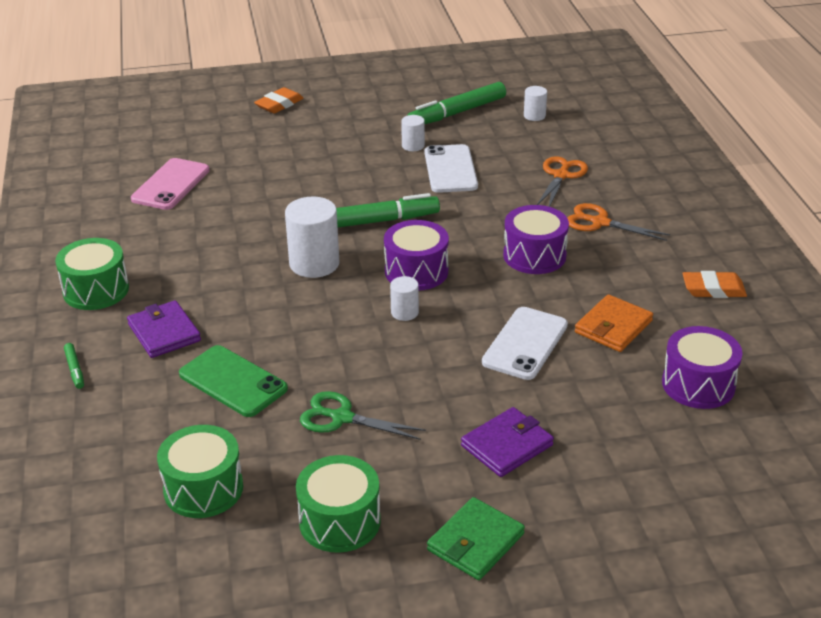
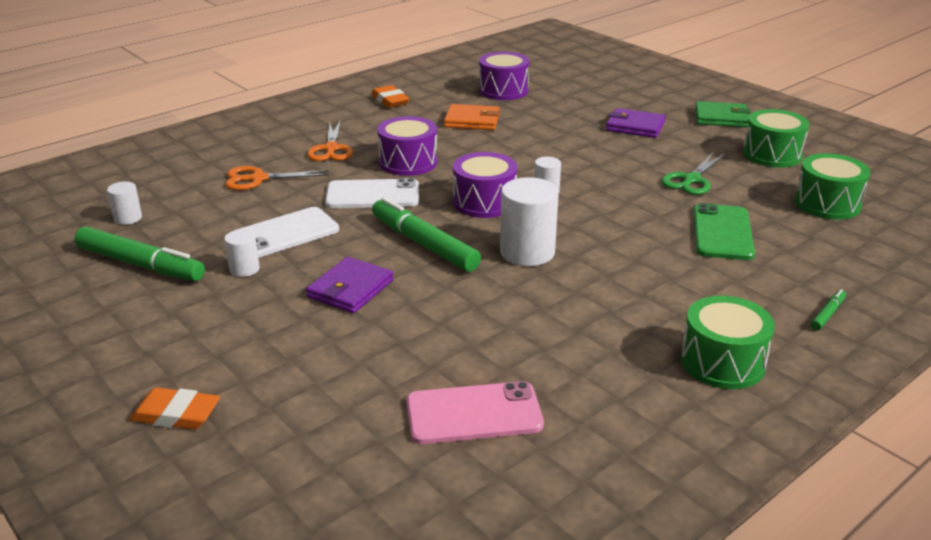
camera: 120 degrees left, 5 degrees down
(164, 332) = (719, 289): purple wallet -> purple wallet (350, 289)
(342, 418) = (691, 180): green scissors -> green scissors turned 45 degrees clockwise
(525, 344) = (527, 142): white phone -> white phone (372, 195)

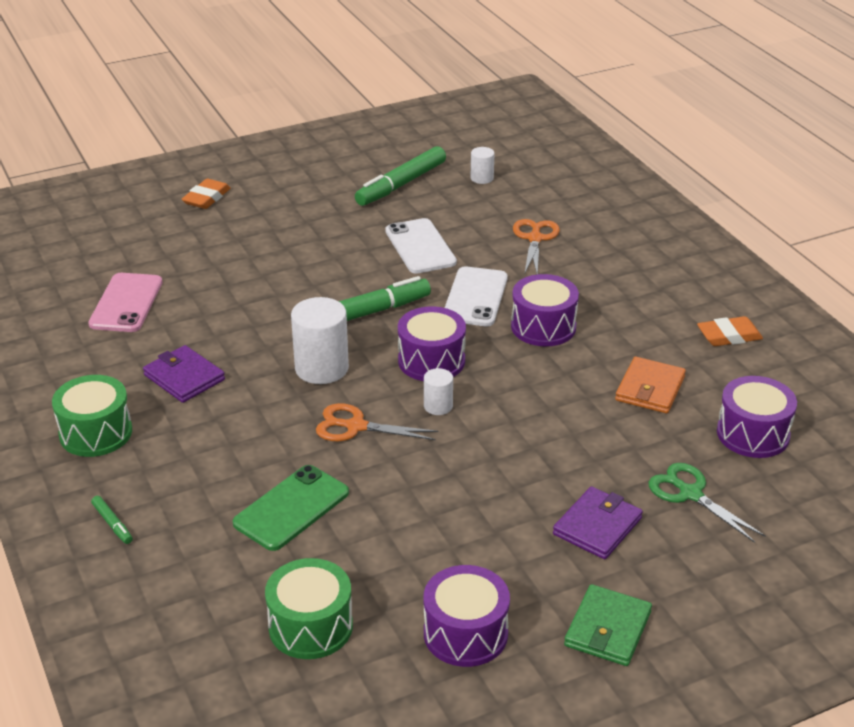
camera: 105 degrees right, 5 degrees up
(244, 269) = (370, 226): white cylinder -> none
(331, 149) = (593, 283): orange scissors -> orange scissors (355, 426)
(350, 289) = (313, 270): purple wallet -> purple wallet (184, 377)
(691, 180) = (421, 527): green scissors -> green scissors (690, 494)
(722, 232) = (291, 508): green phone -> green phone turned 75 degrees counterclockwise
(772, 154) = (465, 633): green drum -> purple drum

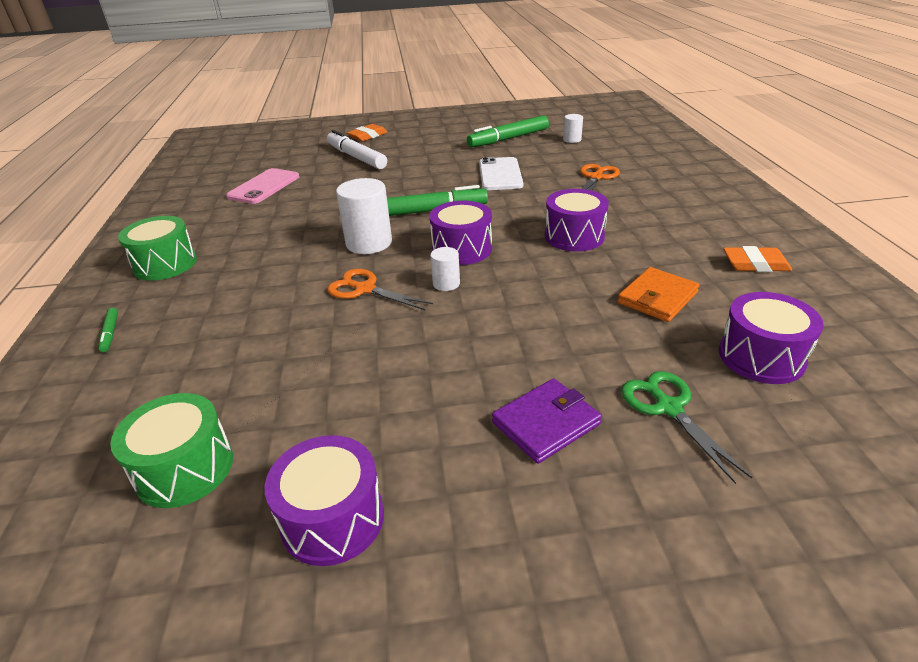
camera: 20 degrees right, 0 degrees up
(184, 377) = (261, 236): purple wallet -> none
(217, 238) = (356, 157): none -> white marker
(291, 508) = (260, 347): green phone -> none
(475, 297) = (526, 210): white phone -> none
(608, 629) = (502, 557): green wallet -> none

